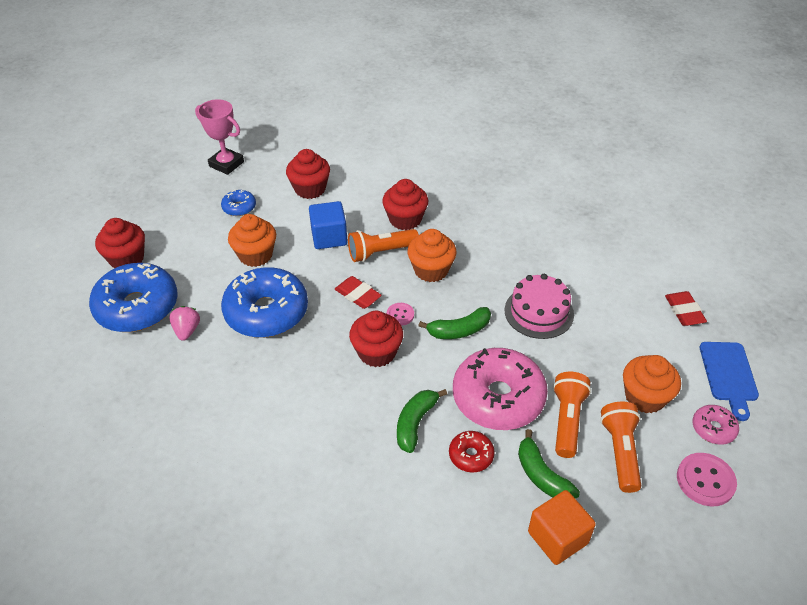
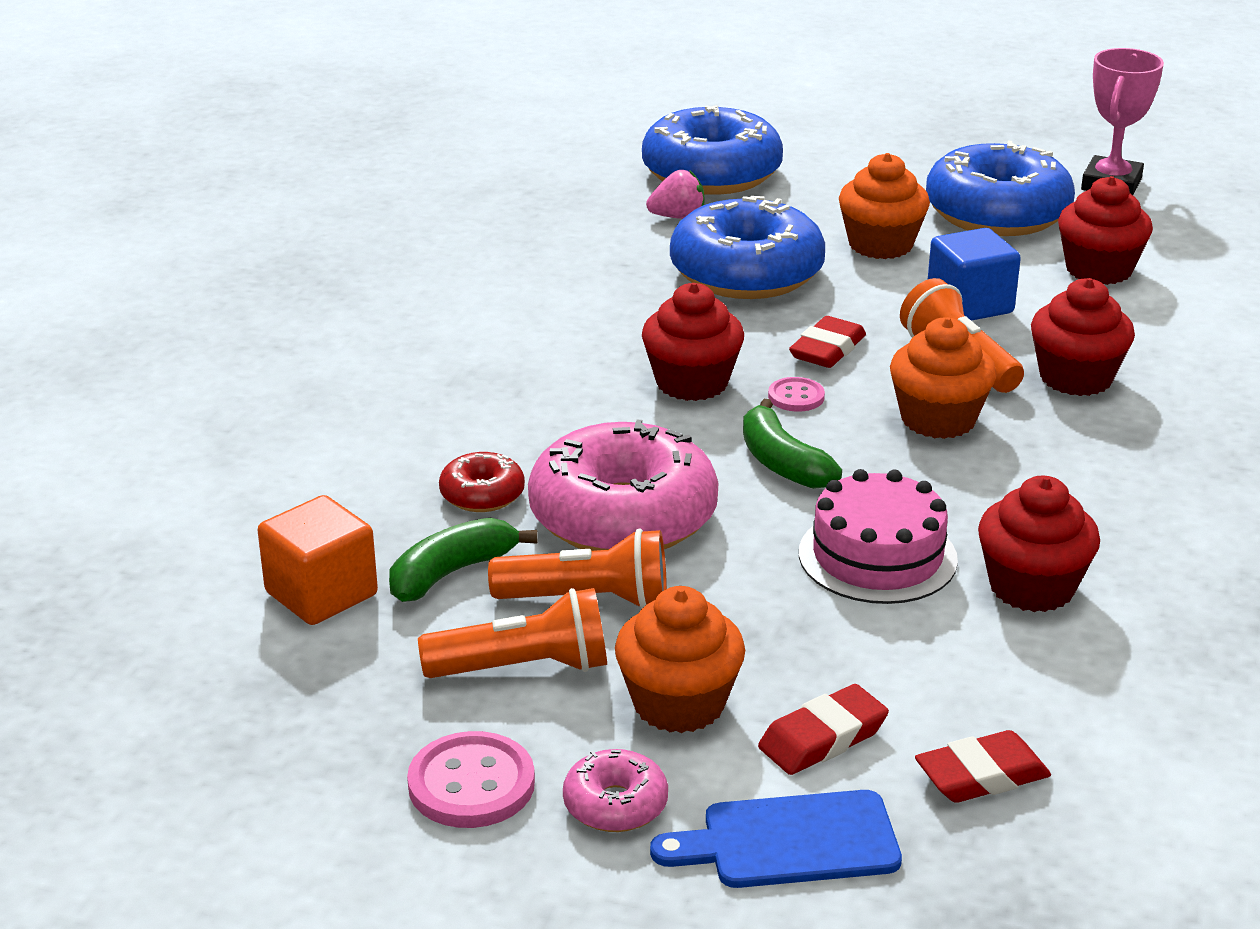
camera: 80 degrees right, 15 degrees down
(127, 259) = (813, 148): red cupcake -> red cupcake (1031, 587)
(239, 207) = (997, 213): blue donut -> blue donut, size x2.18
(415, 423) = (541, 434): green banana -> none
(665, 353) = (822, 738): none -> red eraser

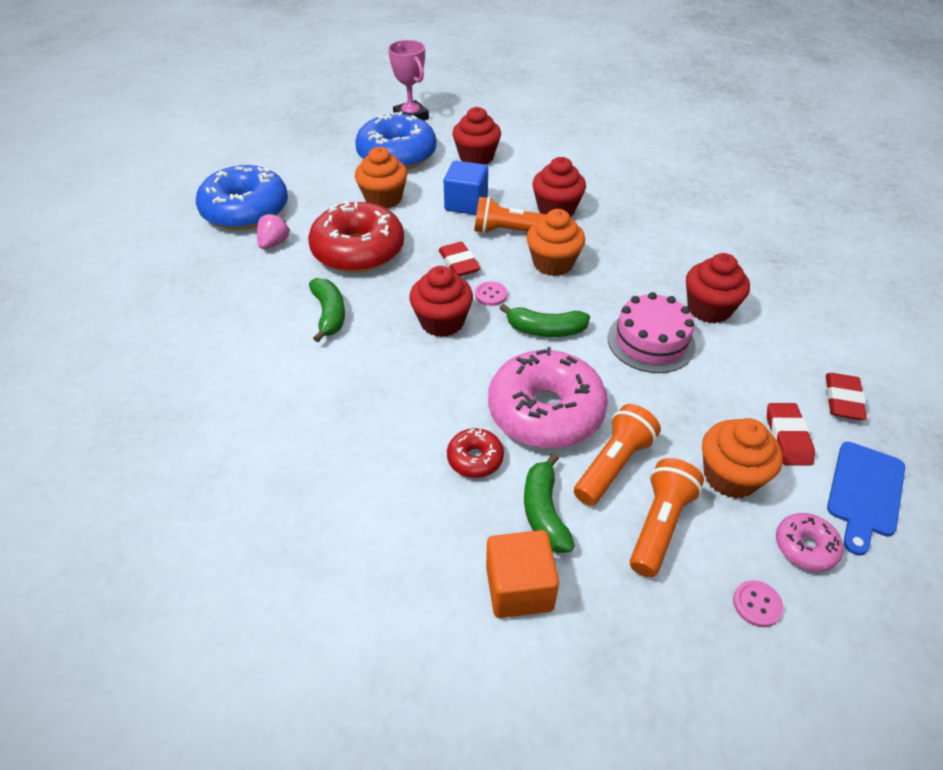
camera: 55 degrees left, 15 degrees up
(471, 784) = (757, 604): pink button -> pink button, size x0.58
(601, 305) = (329, 314): none -> green banana
(746, 273) = (358, 250): blue donut -> red donut

